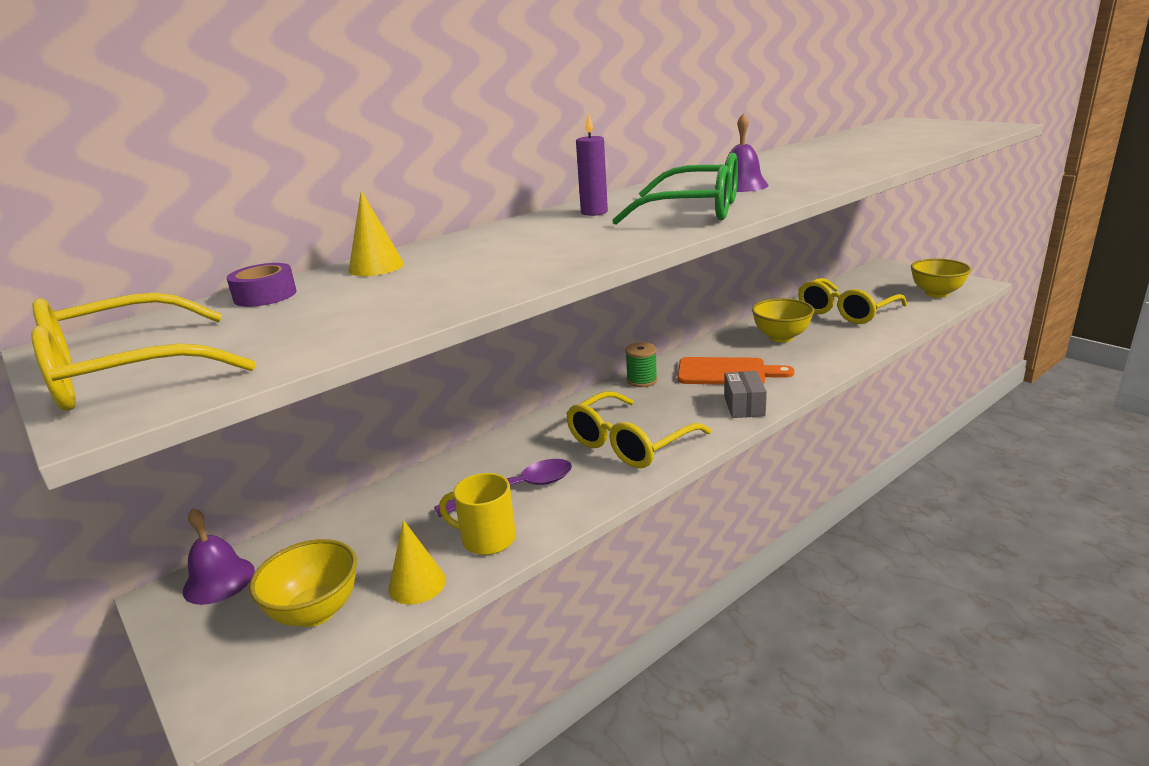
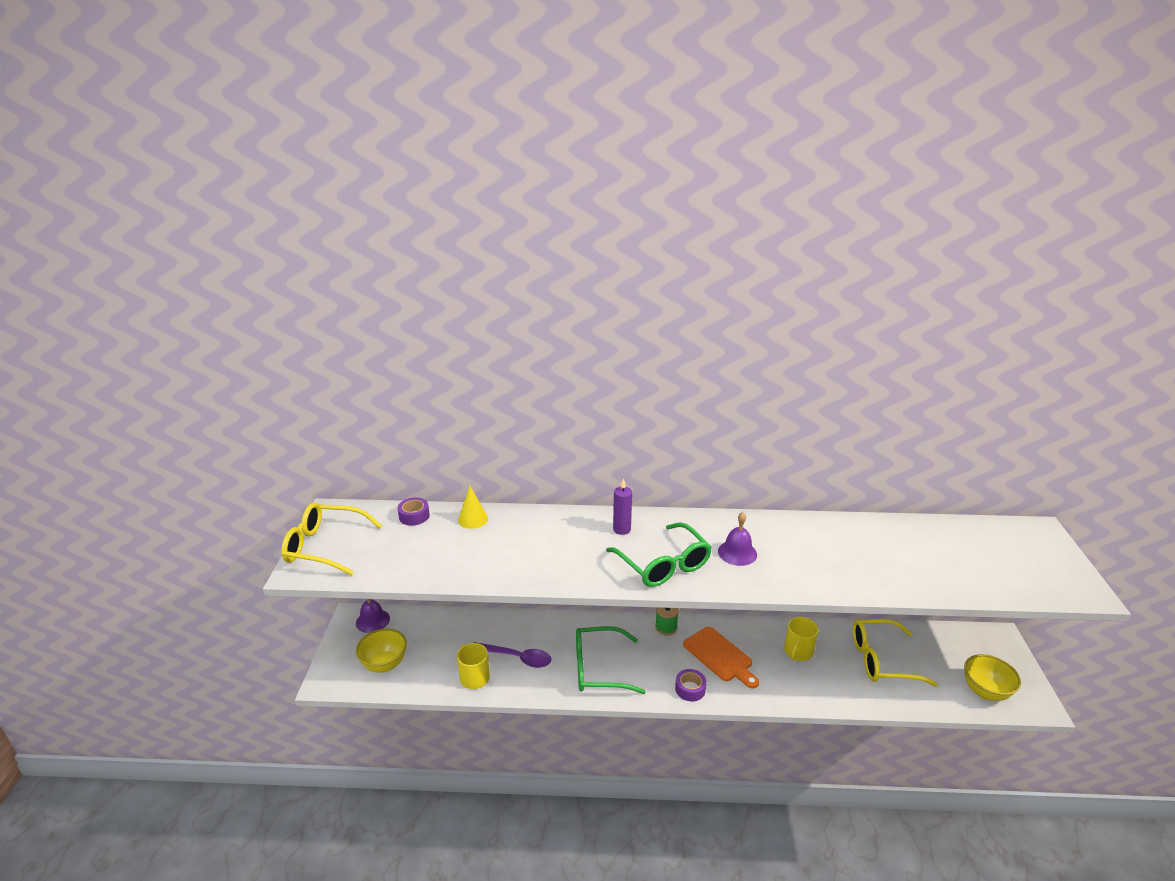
camera: 40 degrees right, 5 degrees up
(417, 584) = (426, 680): yellow cone -> none
(629, 443) = (598, 668): yellow glasses -> green glasses
(744, 406) = (690, 689): grey box -> purple tape
(781, 337) = (798, 652): yellow bowl -> yellow mug

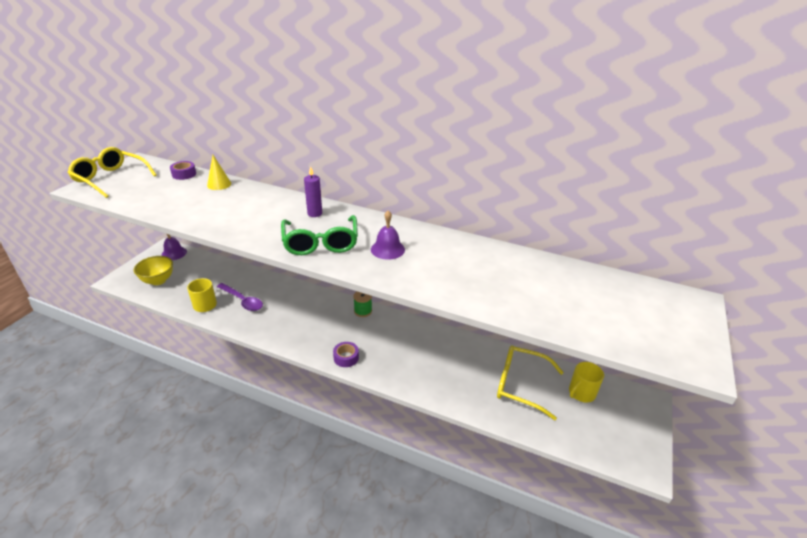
camera: 20 degrees right, 5 degrees up
(598, 668) = (292, 324): green glasses -> none
(720, 656) = (387, 342): orange cutting board -> none
(798, 652) = (453, 357): yellow mug -> yellow mug (581, 393)
(985, 692) = (599, 439): yellow bowl -> none

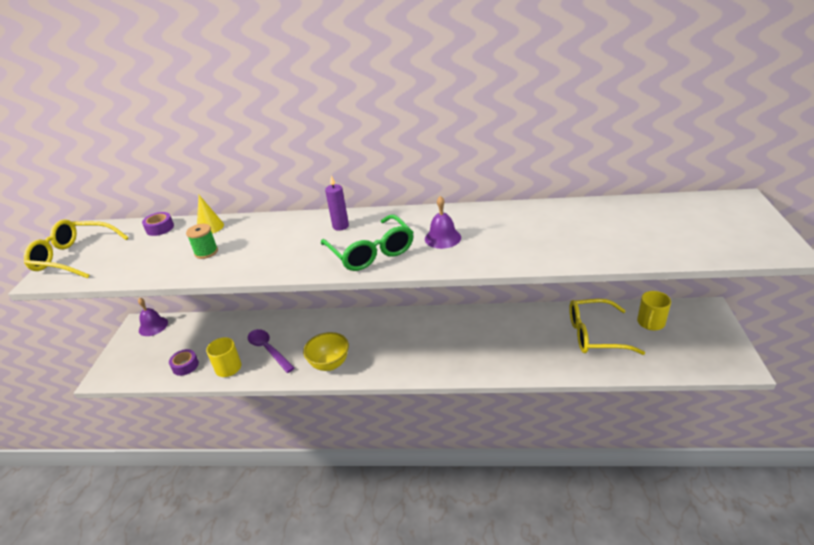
camera: 15 degrees left, 0 degrees up
(158, 280) = (155, 360): yellow bowl -> yellow bowl (330, 364)
(243, 301) = (268, 350): purple spoon -> purple spoon turned 150 degrees counterclockwise
(346, 357) = (416, 368): purple tape -> purple tape (185, 366)
(363, 311) = (403, 318): green spool -> green spool (206, 252)

